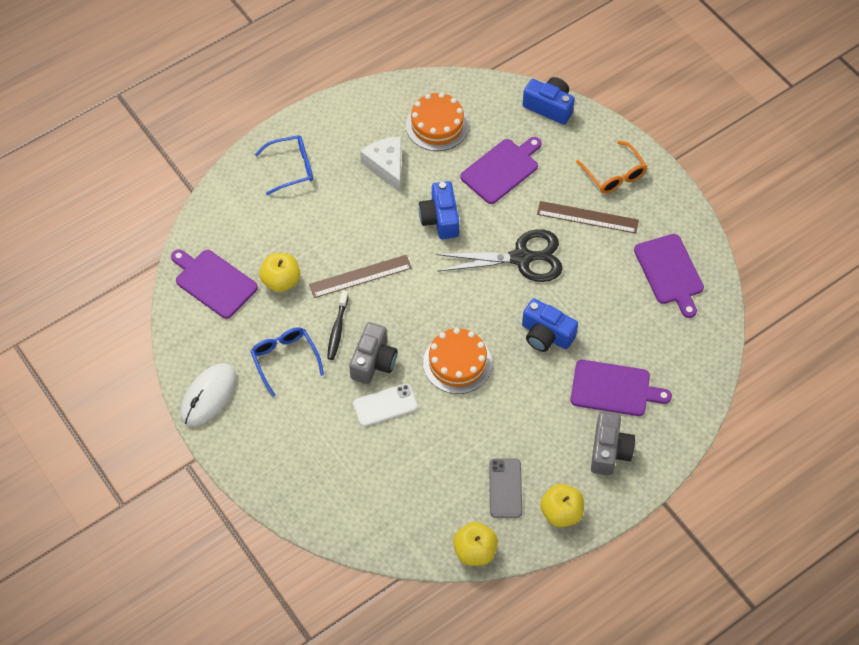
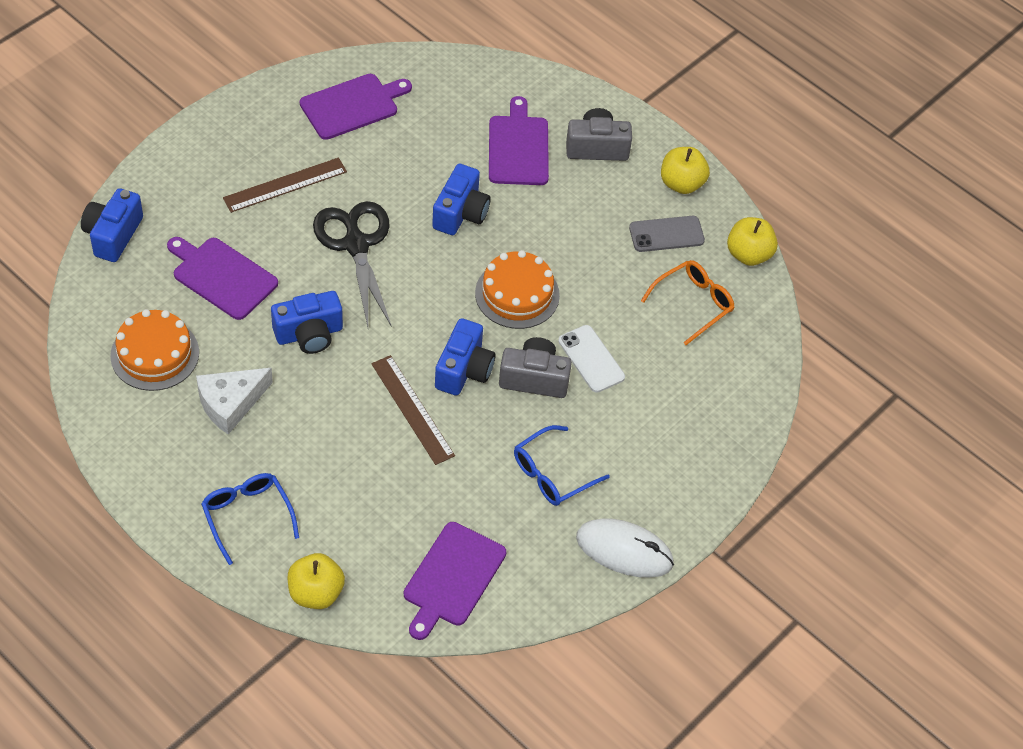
camera: 105 degrees left, 5 degrees down
(281, 281) = (436, 497): yellow apple -> yellow apple (316, 593)
(337, 329) = (496, 423): black toothbrush -> none
(390, 315) = (464, 370): none -> blue camera
(587, 217) = (285, 185): brown ruler -> brown ruler turned 60 degrees clockwise
(614, 174) = (216, 163): orange glasses -> orange glasses (693, 304)

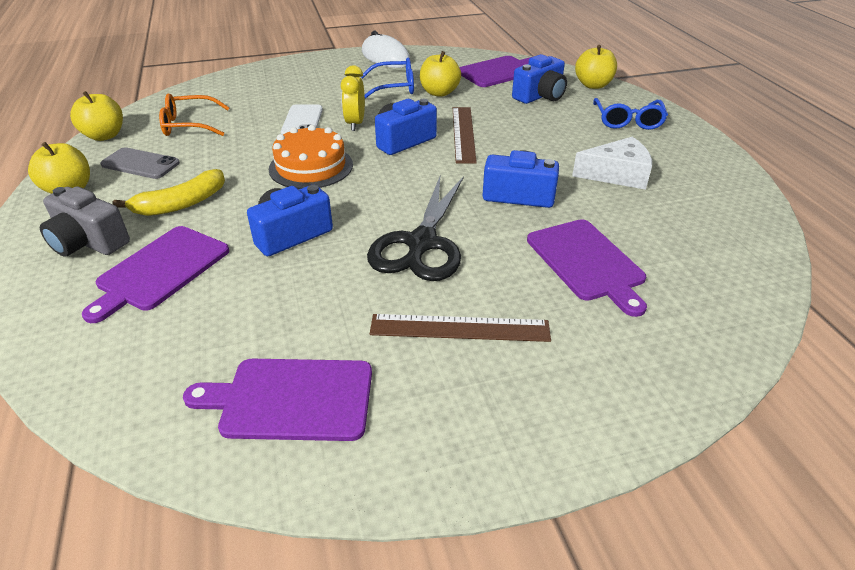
camera: 145 degrees left, 15 degrees down
(113, 235) = (719, 349): blue camera -> blue camera (540, 96)
(155, 354) = (684, 224): orange cake -> none
(492, 485) = (439, 92): none -> yellow apple
(534, 378) = (355, 124): grey camera -> yellow clock
(576, 207) = (181, 204): none -> yellow banana

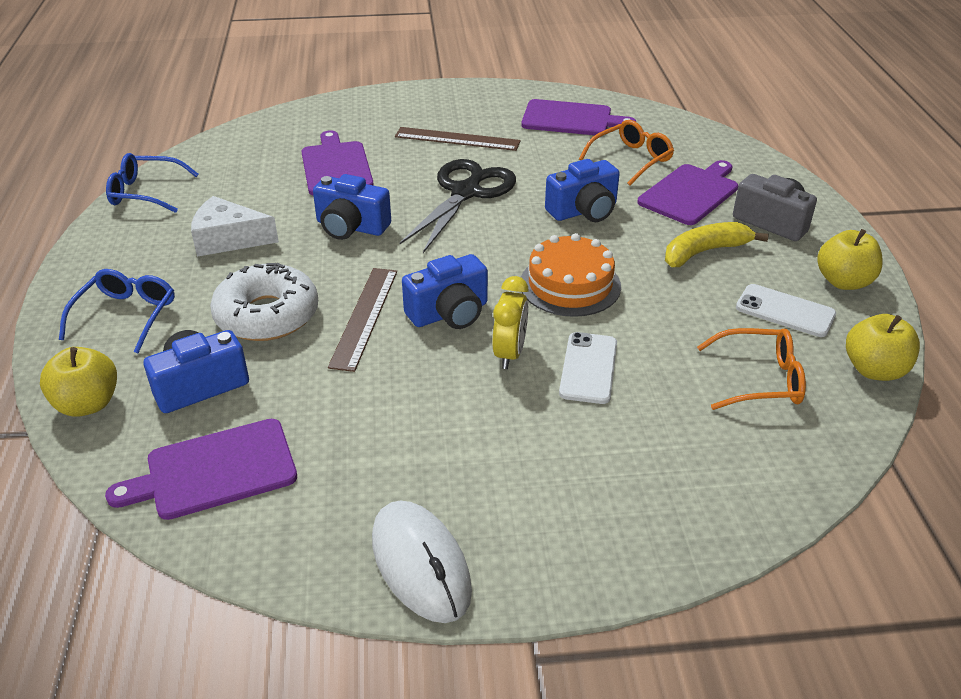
camera: 170 degrees left, 0 degrees up
(140, 164) = (785, 311): grey phone -> white phone
(216, 317) = (631, 159): none -> orange glasses
(394, 87) = (430, 441): blue glasses -> blue glasses (145, 192)
(439, 92) = (357, 415): yellow apple -> none
(532, 129) = (267, 315): none -> white donut

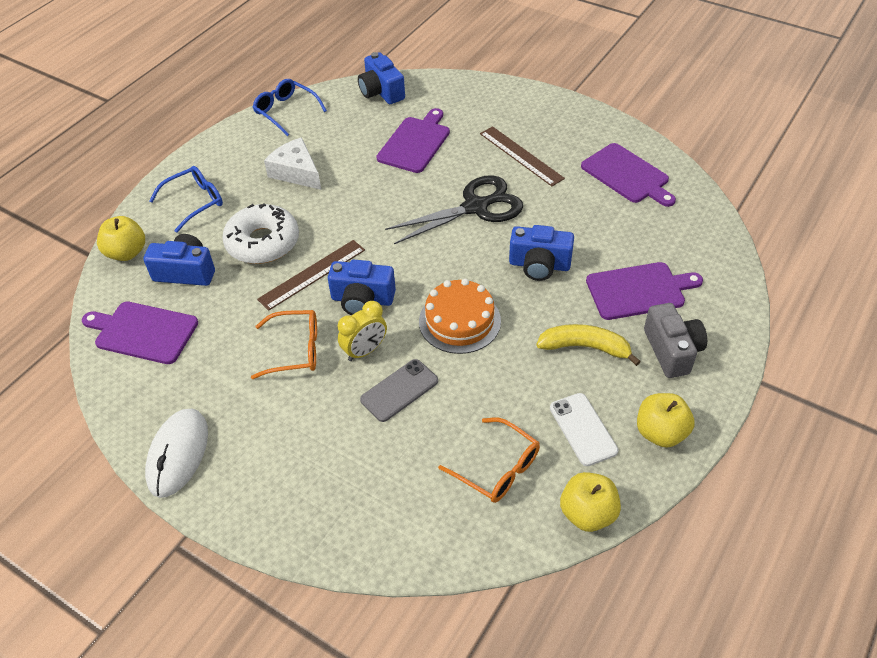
camera: 40 degrees right, 10 degrees up
(351, 227) = (374, 199): blue camera -> blue camera (381, 92)
(588, 368) = (399, 390): white phone -> grey phone
(631, 159) = (629, 236): orange glasses -> orange glasses (295, 350)

